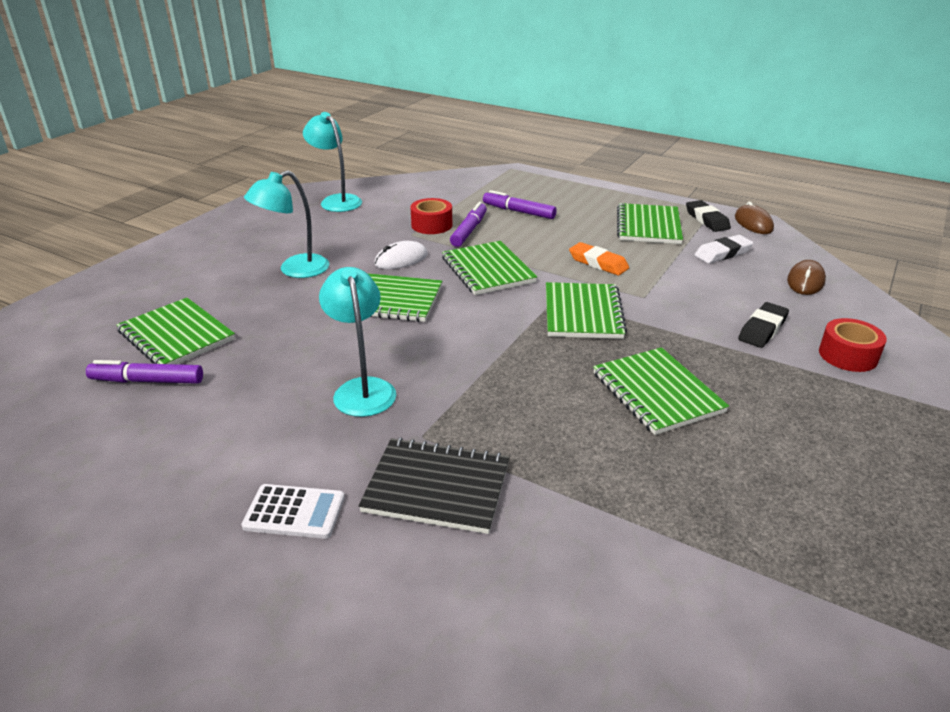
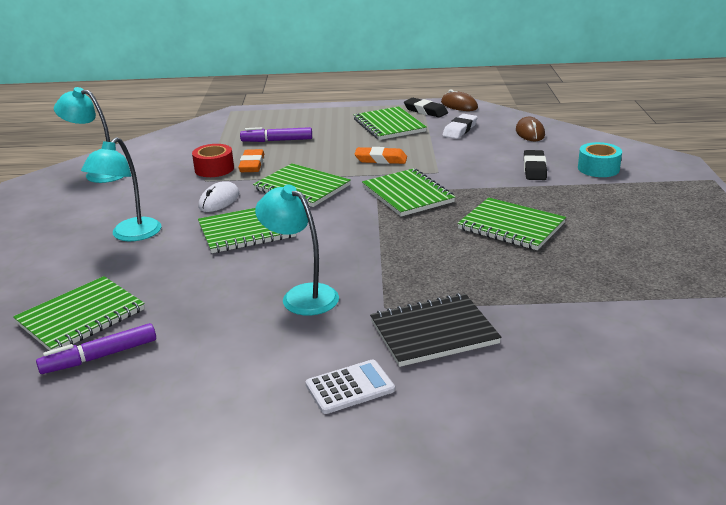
camera: 30 degrees left, 5 degrees down
(176, 335) = (81, 316): green notebook -> green notebook turned 60 degrees counterclockwise
(469, 231) = (252, 165): purple marker -> orange eraser
(848, 355) = (598, 168): red tape -> turquoise tape

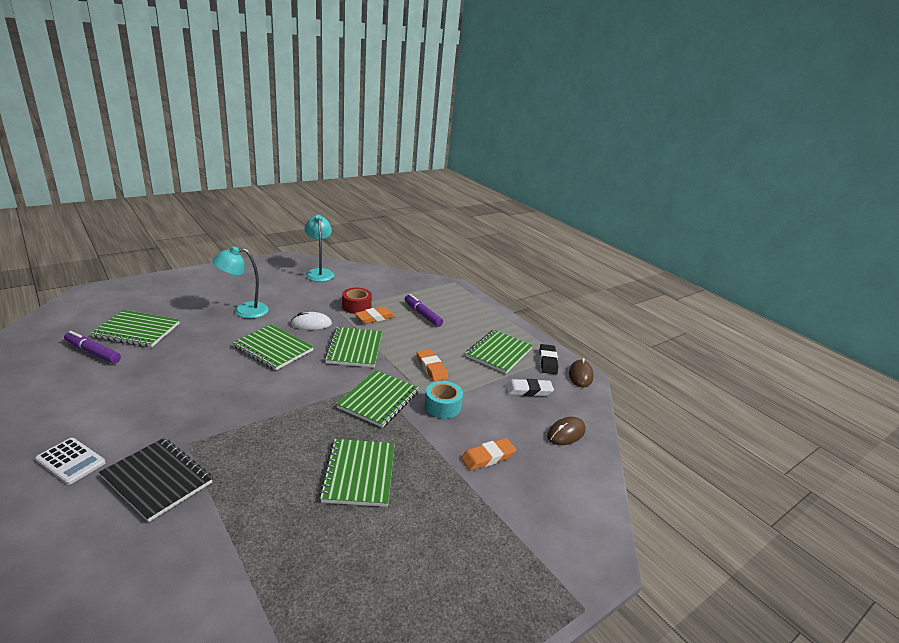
camera: 50 degrees right, 0 degrees up
(301, 295) = (191, 400): turquoise lamp -> none
(534, 169) = (488, 457): black eraser -> orange eraser
(598, 168) = (527, 502): turquoise tape -> turquoise tape (442, 406)

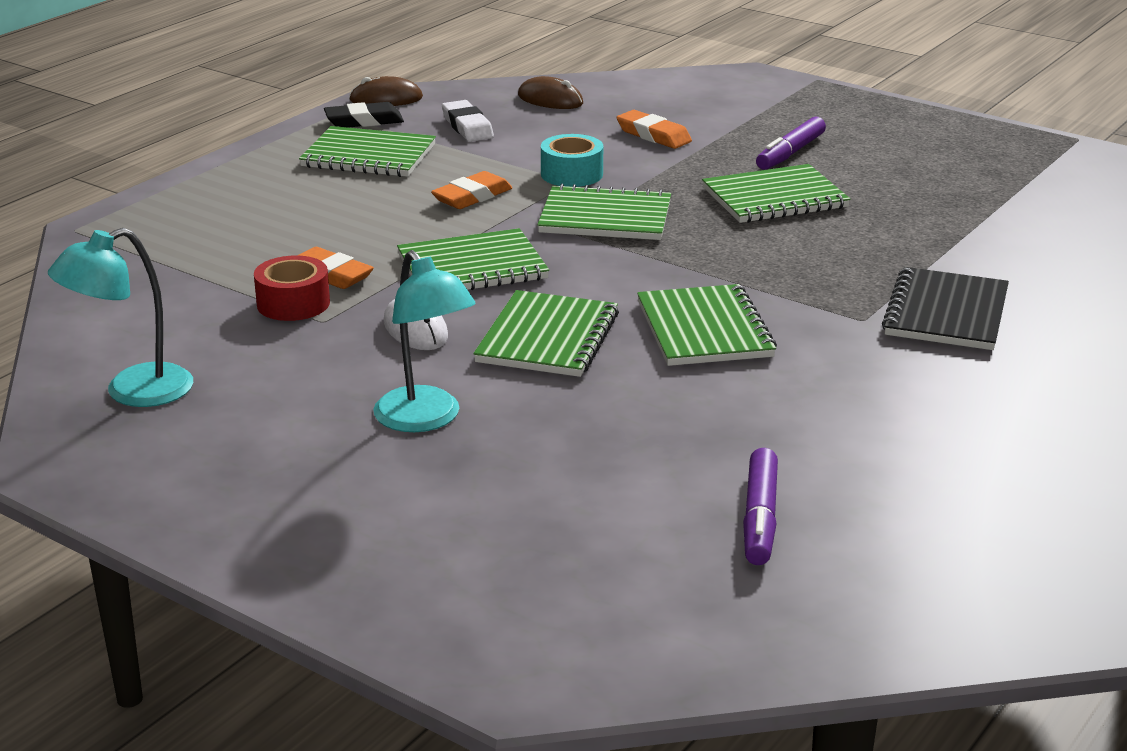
camera: 105 degrees left, 0 degrees up
(71, 461) = (1001, 387): white calculator -> none
(137, 330) = (632, 509): green notebook -> green notebook (704, 329)
(422, 314) = (274, 234): purple marker -> purple marker (790, 153)

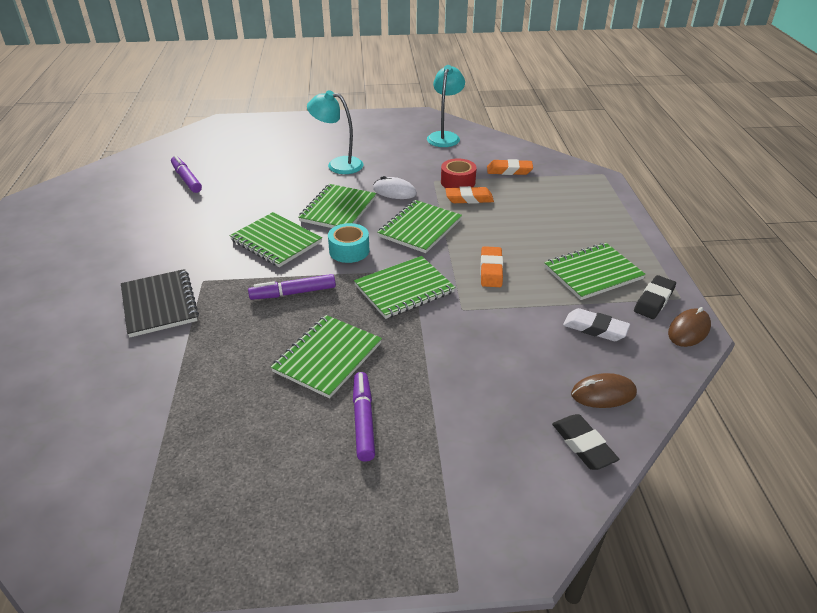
camera: 140 degrees right, 10 degrees up
(547, 338) = (338, 209): green notebook -> green notebook turned 45 degrees clockwise
(571, 174) = (470, 316): turquoise tape -> turquoise tape (349, 251)
(622, 89) = (583, 445): none -> black eraser
(653, 135) = (478, 387): orange eraser -> orange eraser (509, 171)
(749, 261) = (293, 293): none -> purple marker

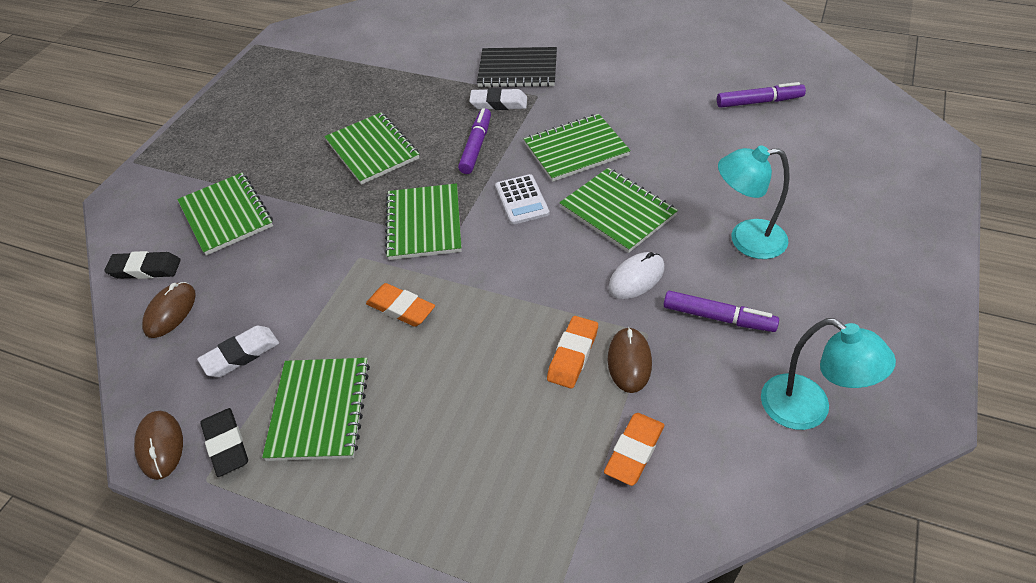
camera: 120 degrees right, 10 degrees up
(222, 300) = (499, 103): none -> white eraser
(338, 164) = (746, 240): turquoise lamp -> turquoise lamp turned 135 degrees counterclockwise
(349, 251) = (522, 200): turquoise tape -> white calculator
(363, 421) = (289, 154): purple marker -> purple marker (718, 317)
(420, 228) = (529, 274): green notebook -> green notebook (226, 215)
(458, 182) = (629, 361): red tape -> brown mouse

